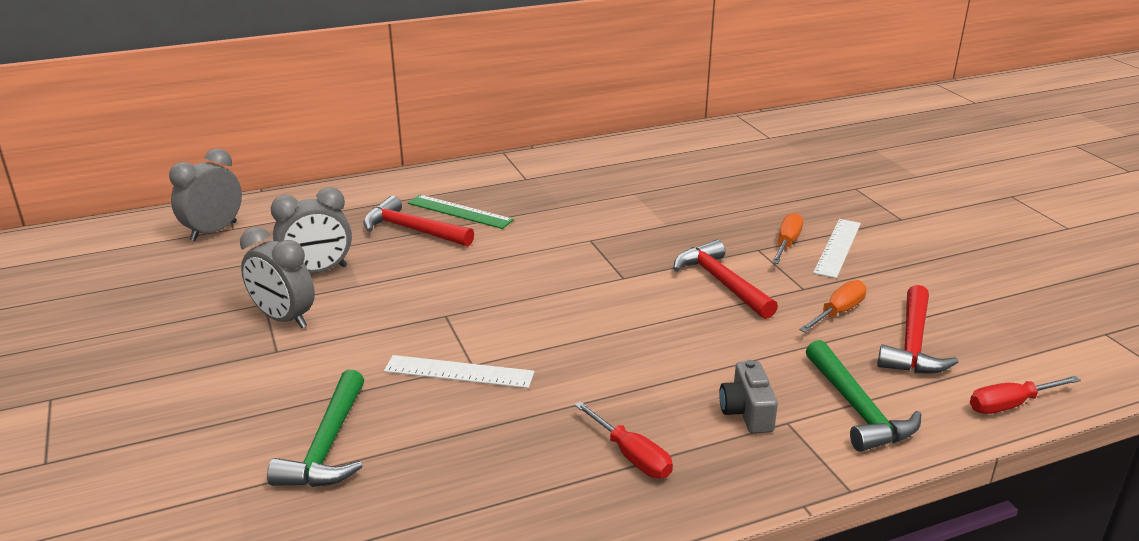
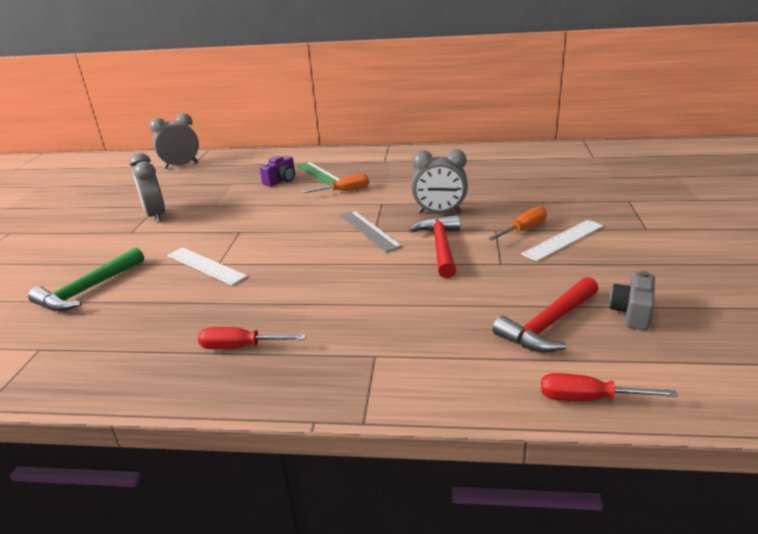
camera: 30 degrees right, 0 degrees up
(318, 271) = (204, 194): grey clock -> grey clock (439, 212)
(412, 230) = (281, 180): red hammer -> purple camera
(616, 279) = (369, 230): none -> grey ruler
(632, 456) = (239, 347): red screwdriver -> red screwdriver turned 105 degrees clockwise
(746, 412) = (353, 340): grey camera -> grey camera (632, 312)
(838, 312) = (510, 286): orange screwdriver -> orange screwdriver (345, 191)
(857, 409) = (442, 362): green hammer -> none

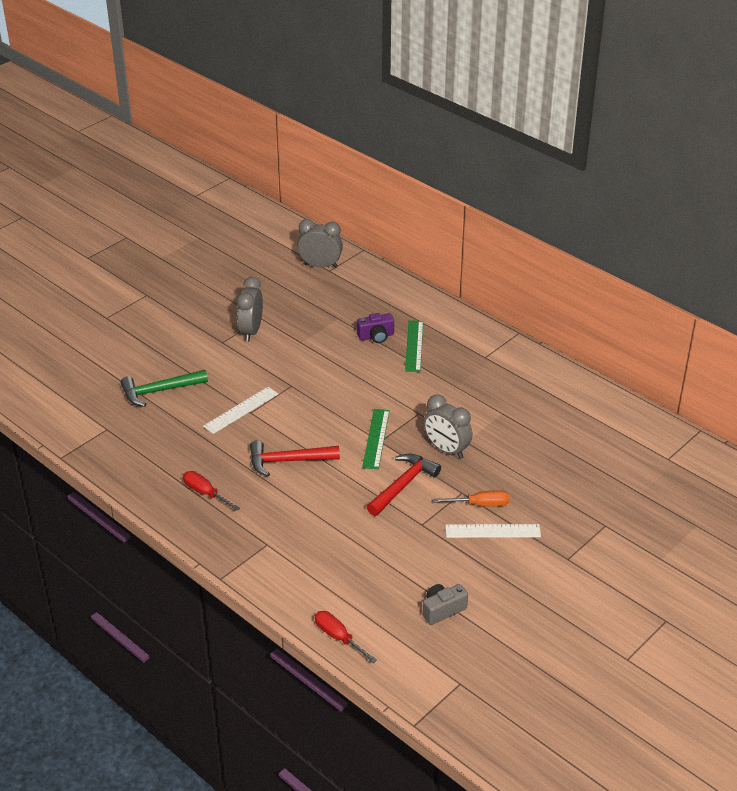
camera: 35 degrees right, 10 degrees up
(205, 266) = (241, 410): white ruler -> white ruler turned 60 degrees clockwise
(345, 191) = (409, 380): orange screwdriver -> none
(369, 230) = (376, 438): grey ruler -> green ruler
(548, 325) = (383, 586): red hammer -> red hammer (288, 461)

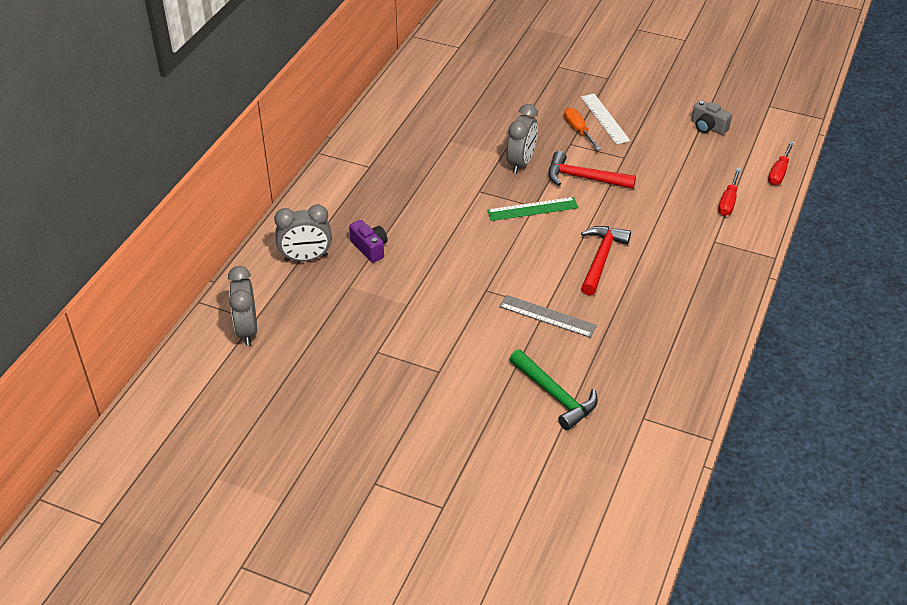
camera: 110 degrees left, 5 degrees up
(205, 493) = (682, 303): red screwdriver -> red screwdriver (728, 202)
(241, 410) = (547, 316): white ruler -> grey ruler
(251, 331) = (407, 352): grey clock -> grey clock (306, 258)
(288, 461) = (601, 259): red hammer -> red hammer turned 135 degrees counterclockwise
(414, 346) = (374, 217): green ruler -> none

